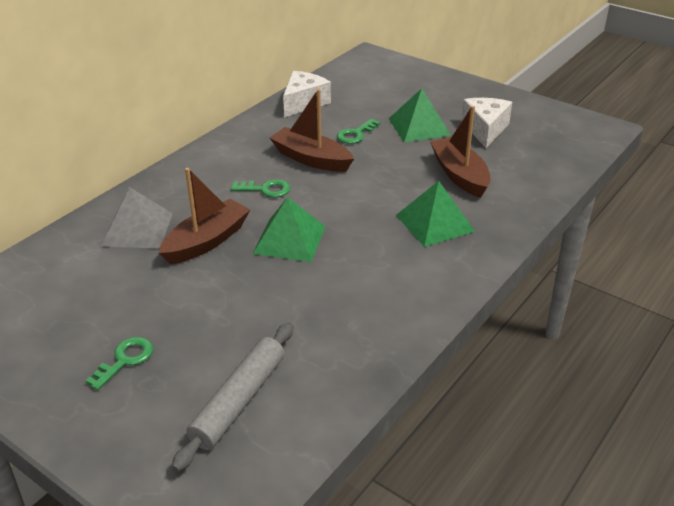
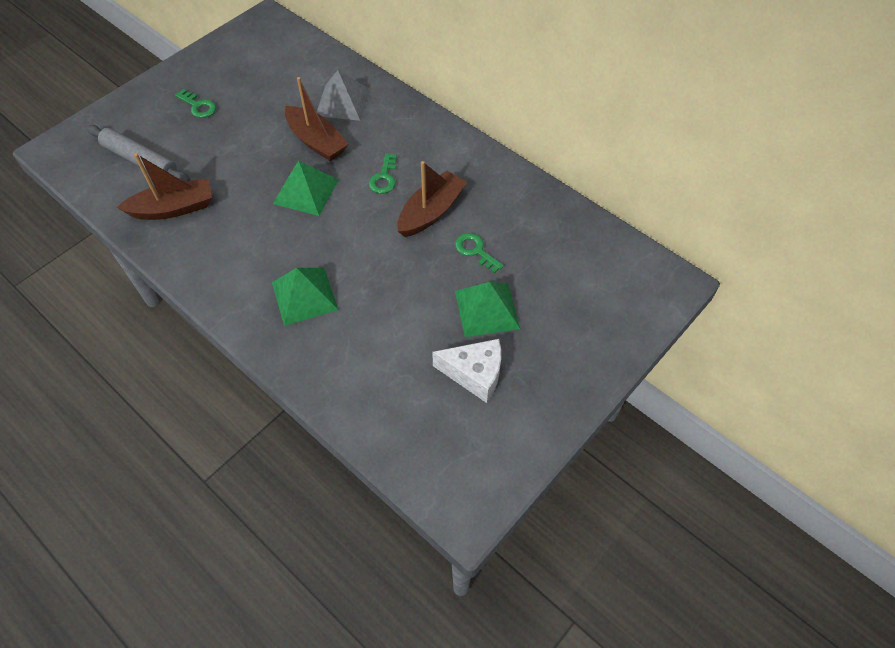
camera: 95 degrees right, 20 degrees up
(304, 103) = (548, 211): white cheese -> none
(460, 175) = (381, 330): brown boat -> brown boat (173, 208)

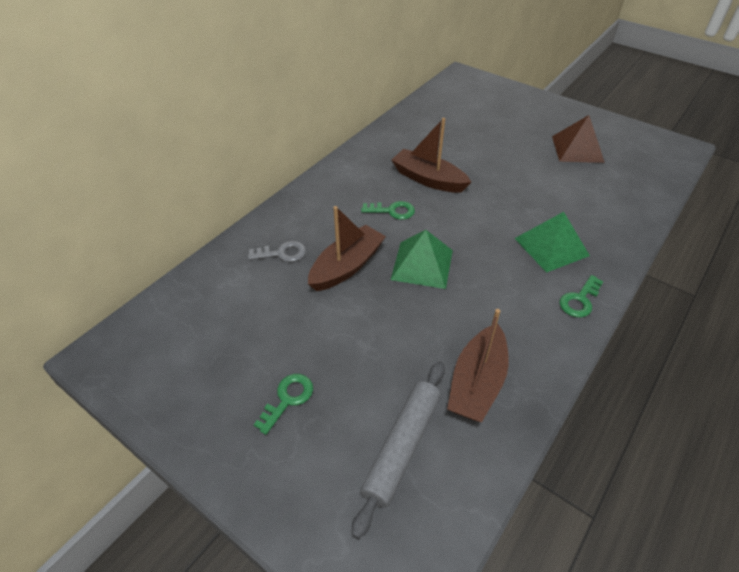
camera: 95 degrees left, 10 degrees down
(173, 208) = (477, 382): brown boat -> brown boat turned 135 degrees counterclockwise
(342, 102) = (282, 253): grey pyramid -> grey key
(474, 374) = (577, 149): white cheese -> brown pyramid
(475, 251) = (464, 154): green key -> green key (579, 300)
(487, 309) = (518, 146): green pyramid -> none

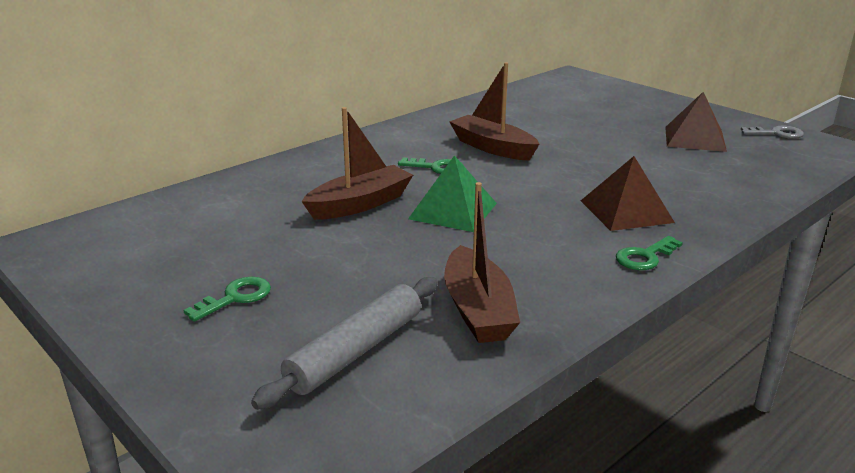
camera: 10 degrees right, 20 degrees down
(282, 253) = (288, 188): grey key -> grey key (776, 134)
(477, 382) = (477, 310): brown boat -> brown boat turned 45 degrees counterclockwise
(551, 247) = (626, 211): green pyramid -> brown pyramid

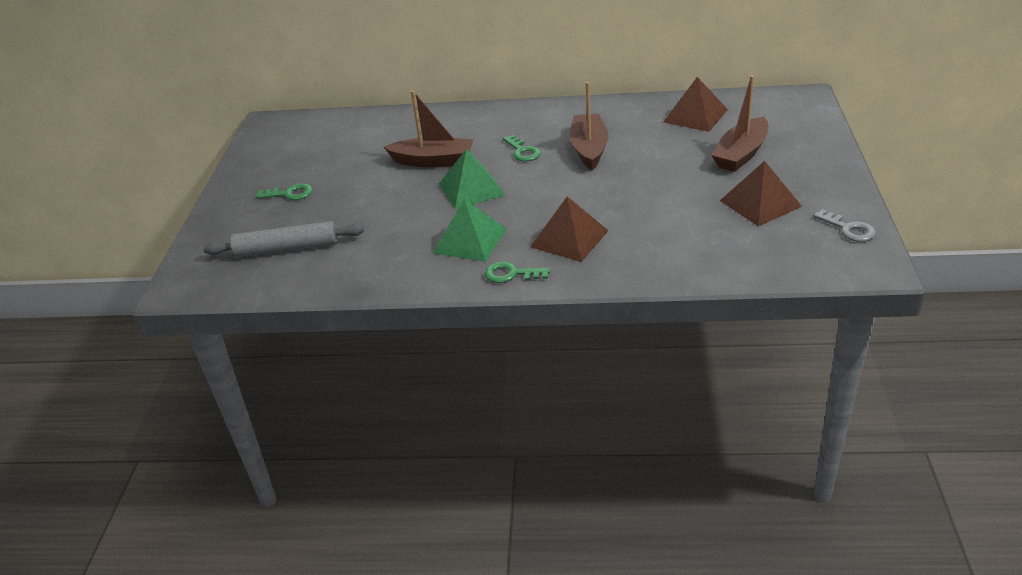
camera: 50 degrees right, 10 degrees up
(477, 310) = (369, 257): brown boat -> brown boat (741, 154)
(524, 104) = (695, 116): none -> brown pyramid
(547, 249) = (469, 240): none -> green pyramid

